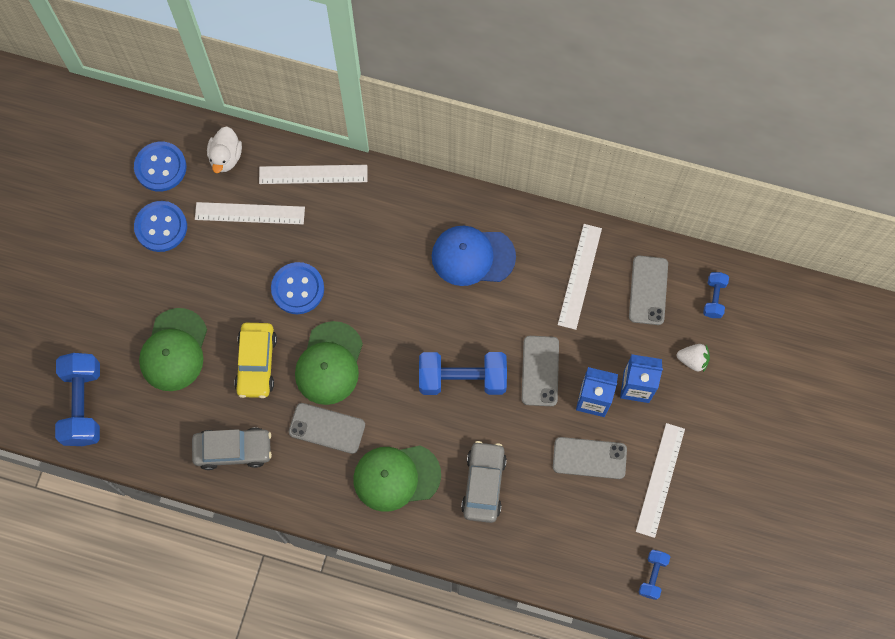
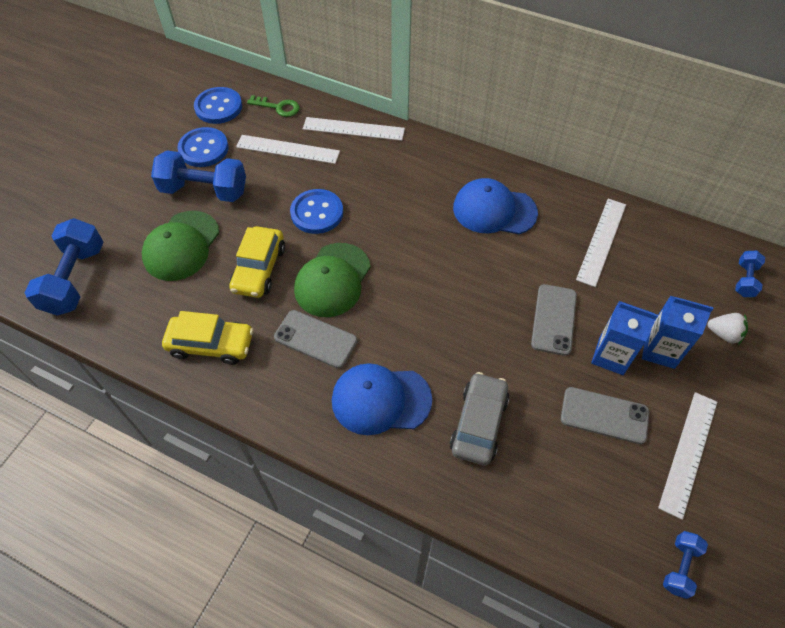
camera: 10 degrees right, 15 degrees down
(226, 157) = (278, 107): white duck -> green key
(233, 450) = (211, 345): grey car -> yellow car
(396, 477) = (381, 400): green cap -> blue cap
(462, 379) = (469, 314): blue dumbbell -> blue dumbbell (204, 190)
(648, 290) = (673, 263): grey phone -> none

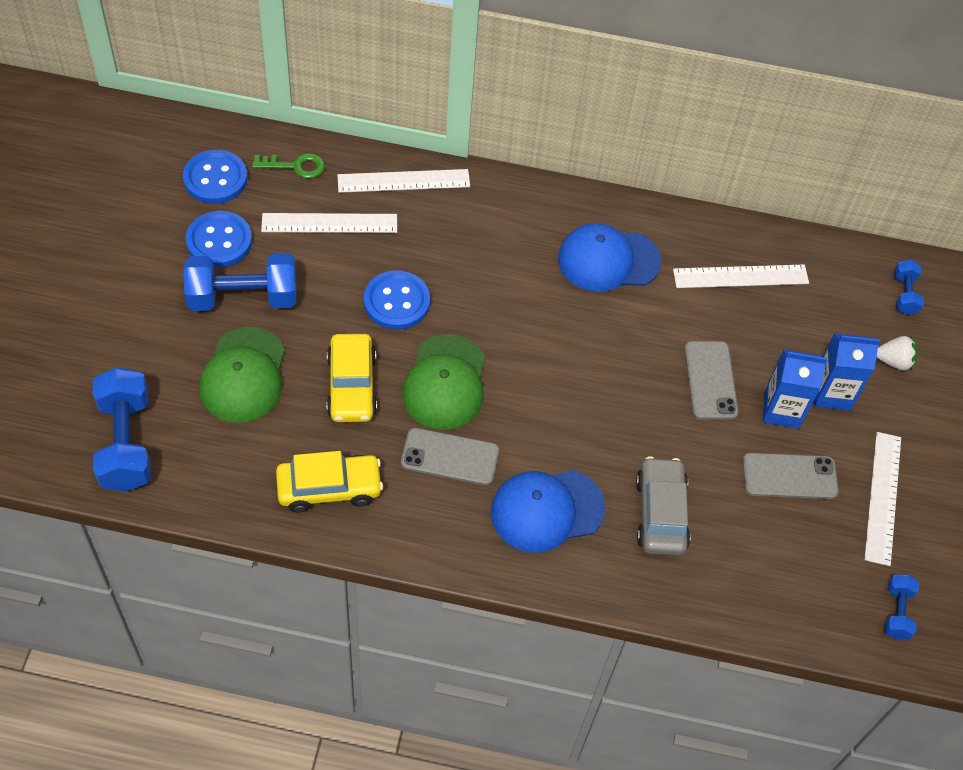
camera: 20 degrees left, 0 degrees up
(602, 241) = (740, 277): white ruler -> white ruler turned 75 degrees clockwise

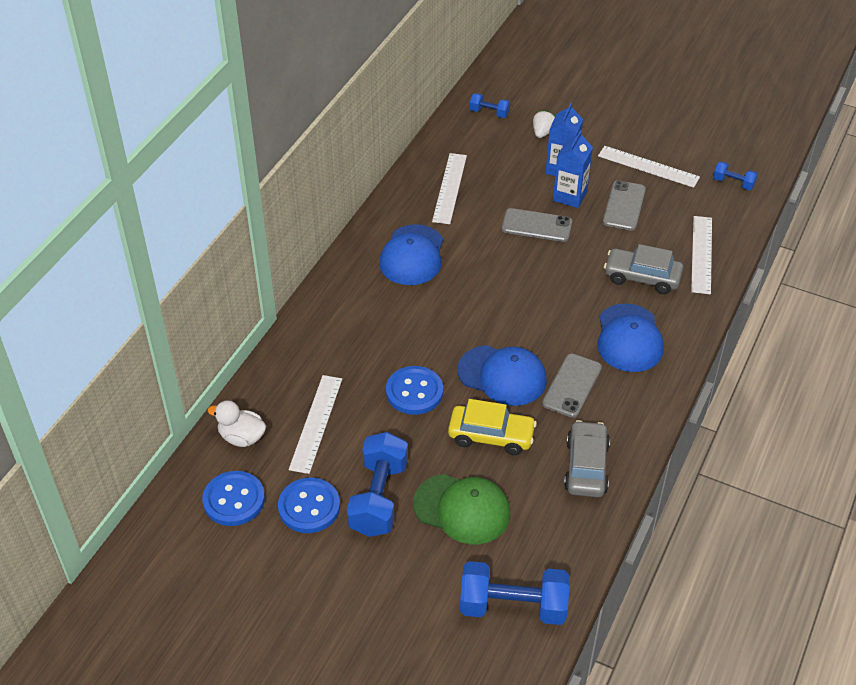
camera: 70 degrees left, 10 degrees down
(295, 166) = (242, 437): green key -> white duck
(329, 488) = (586, 467): yellow car -> grey car
(403, 181) = (287, 364): white ruler -> white ruler (701, 254)
(445, 382) = (502, 375): green cap -> blue cap

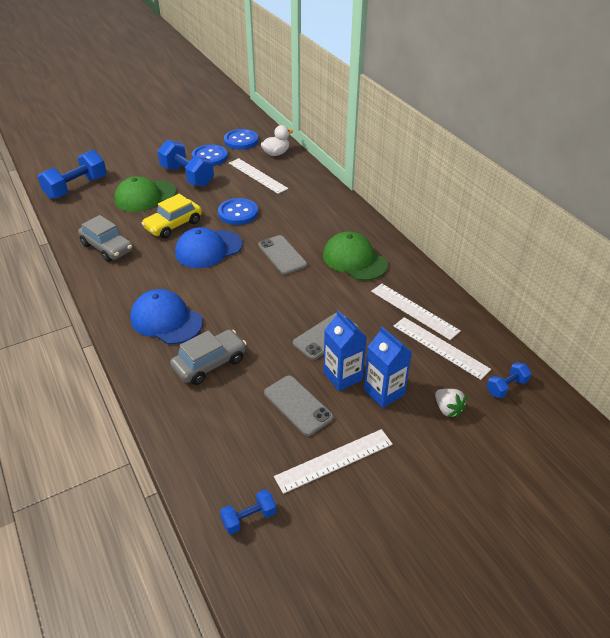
camera: 125 degrees right, 5 degrees down
(412, 255) = (354, 260): blue cap -> green cap
(572, 385) = (165, 272): grey phone -> grey phone (282, 255)
(701, 254) = (191, 419): white ruler -> white ruler (440, 347)

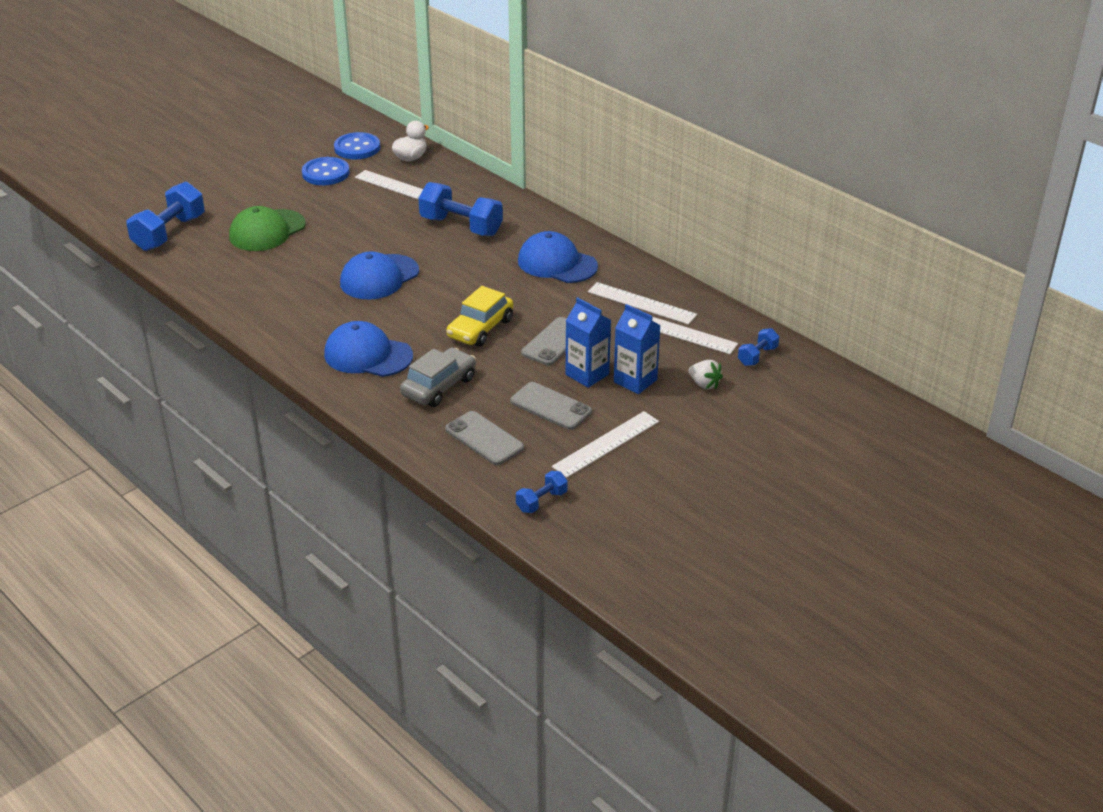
camera: 15 degrees left, 5 degrees down
(107, 248) = (253, 294): grey car -> none
(173, 225) = (322, 258): yellow car -> yellow car (480, 328)
(187, 176) = (308, 200): blue dumbbell -> blue dumbbell (461, 226)
(238, 213) = (395, 233): blue button -> none
(282, 255) = (471, 271): grey phone -> grey phone (484, 438)
(354, 260) = (557, 263): green cap -> blue cap

